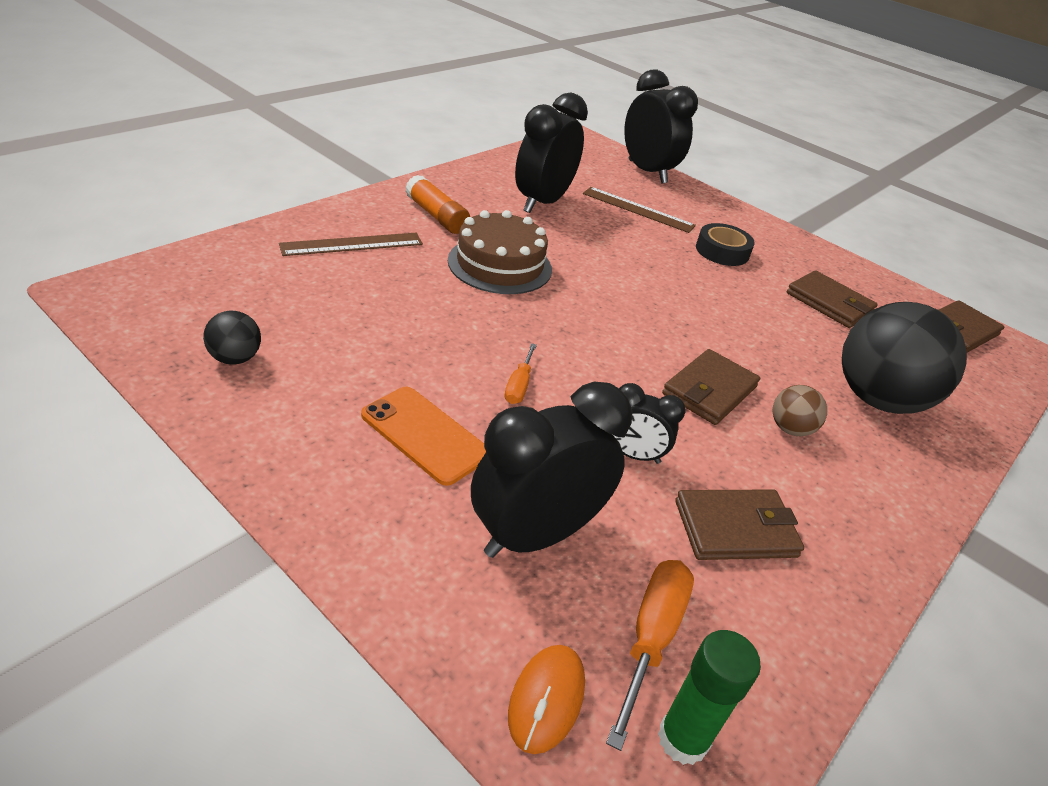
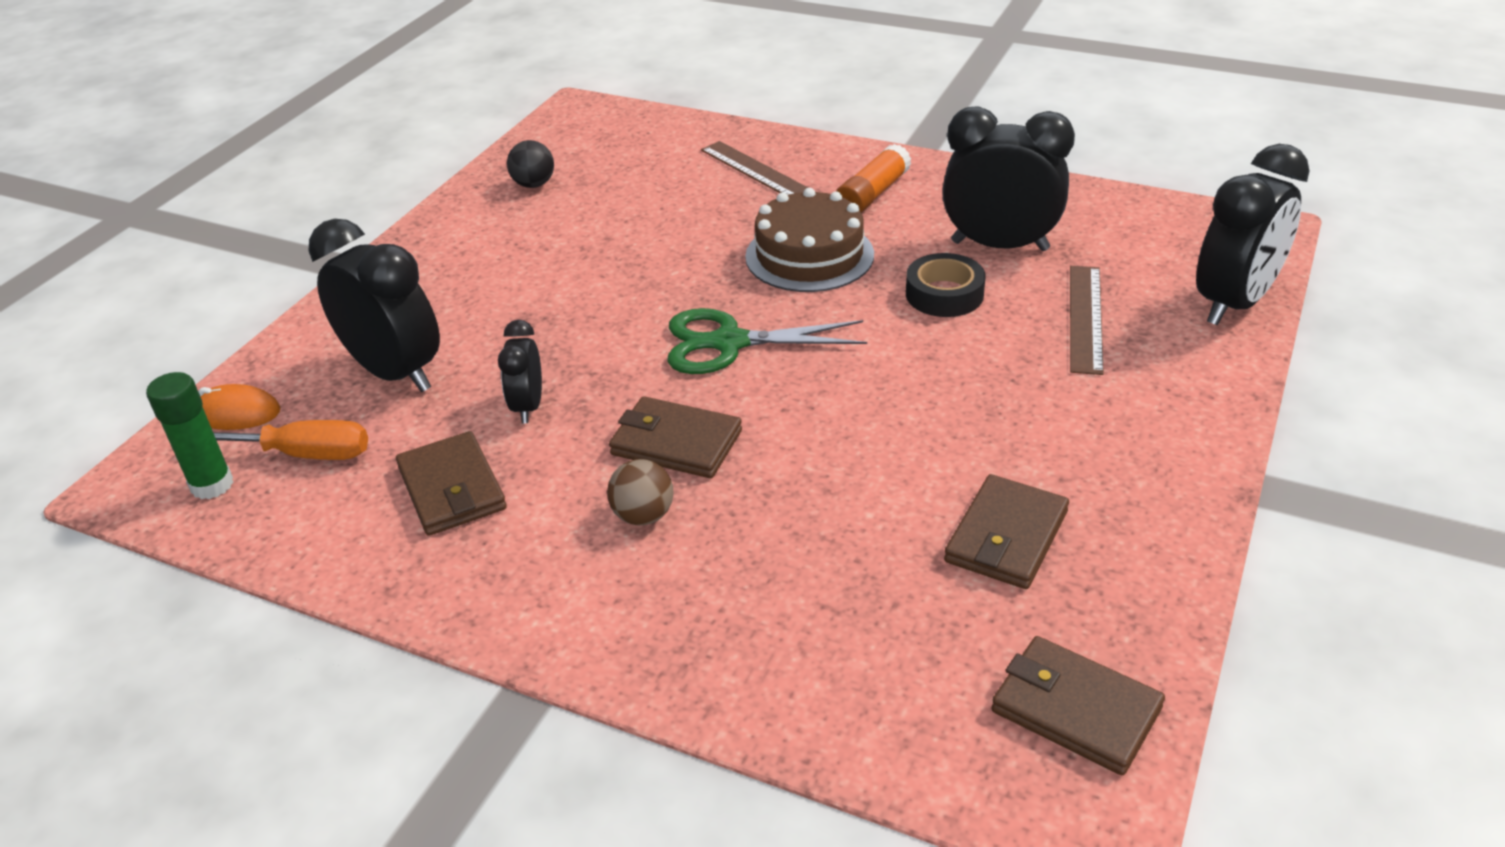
camera: 80 degrees right, 0 degrees up
(425, 435) = (491, 290): orange phone -> none
(519, 385) = (594, 319): orange screwdriver -> none
(594, 331) = (729, 343): none -> green scissors
(722, 251) = (1050, 411): black tape -> black tape (944, 294)
(877, 400) = (768, 598): black ball -> none

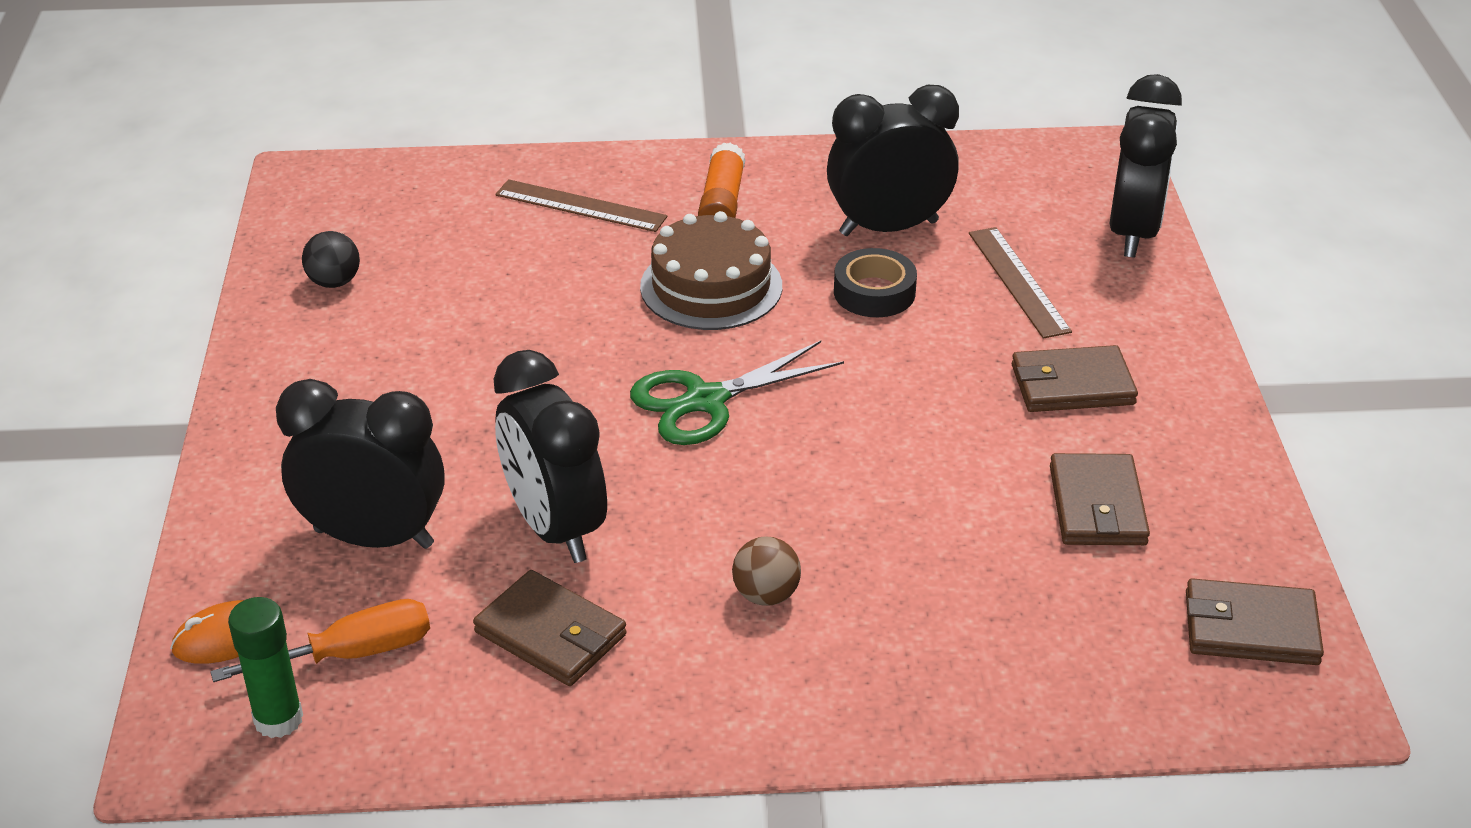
camera: 30 degrees left, 0 degrees up
(528, 407) = (555, 528): black clock -> black clock, size x1.89
(676, 443) = (738, 516): brown wallet -> brown wallet (1072, 385)

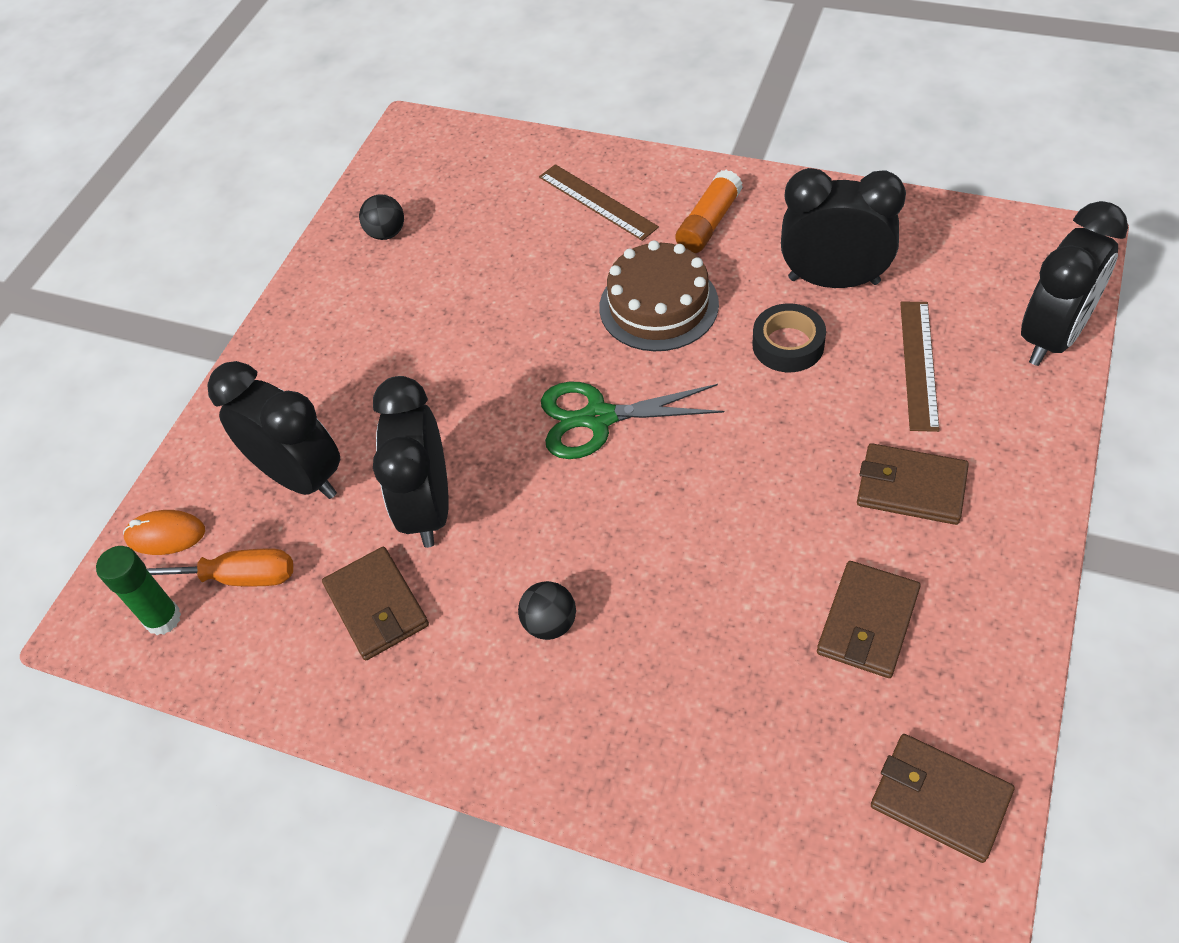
camera: 30 degrees right, 15 degrees up
(766, 595) = (550, 623): brown ball -> black ball

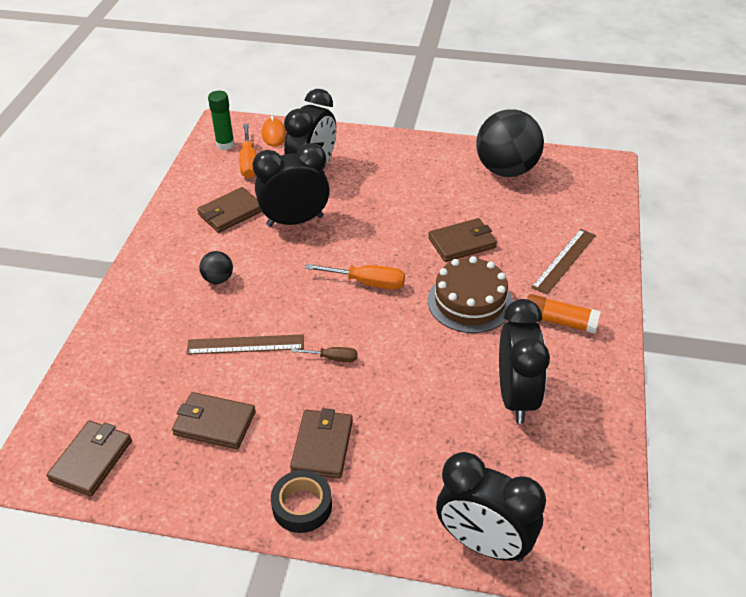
camera: 75 degrees right, 10 degrees down
(386, 233) = (506, 170): black ball -> black ball, size x2.27
(536, 301) = (462, 243): none -> brown wallet
(598, 418) = (367, 283): green scissors -> orange screwdriver
(749, 469) = (332, 358): none -> brown screwdriver
(788, 344) = (445, 373): black tape -> black tape (302, 506)
(919, 364) = (438, 451): brown ruler -> brown ruler (245, 345)

